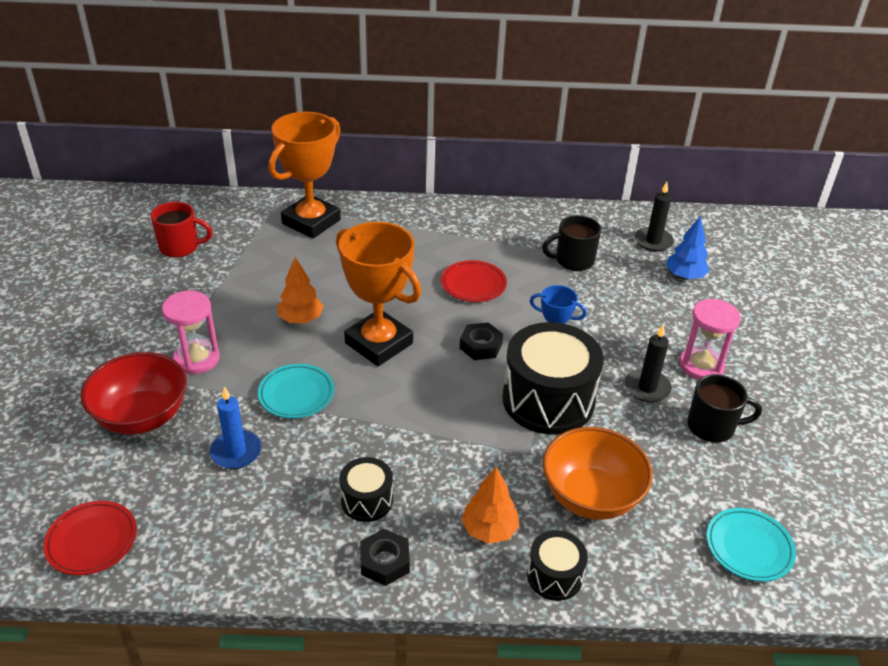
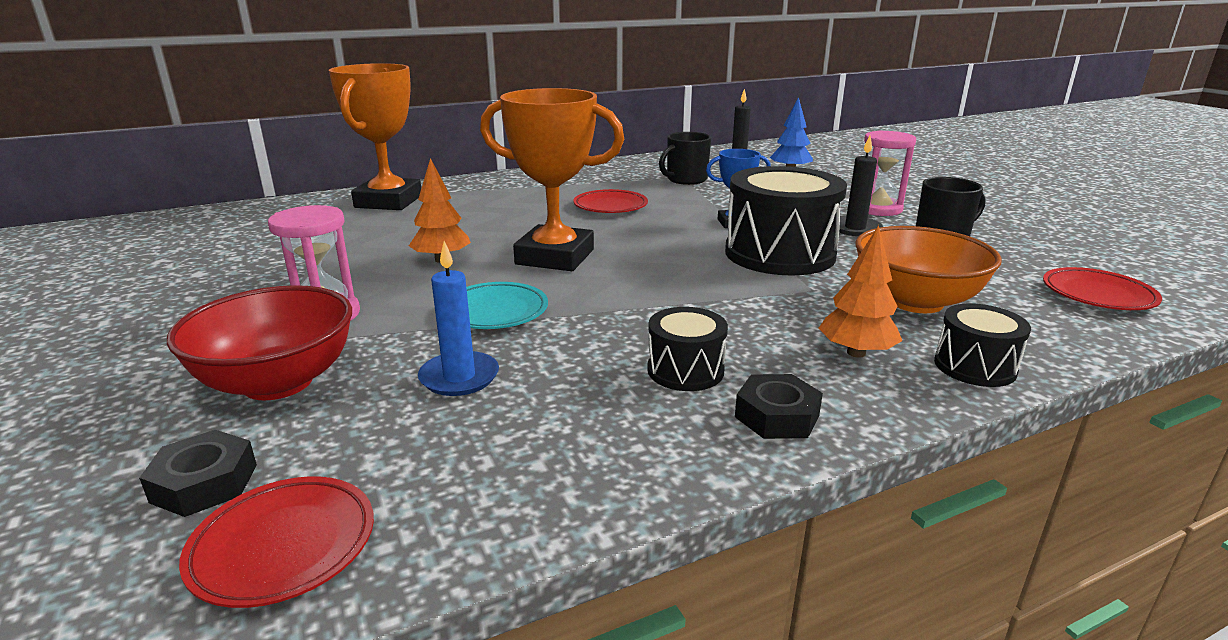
camera: 25 degrees left, 15 degrees down
(180, 247) = (230, 242): red mug -> none
(480, 346) = (667, 237): black nut -> black nut (204, 483)
(749, 547) = (1098, 295): turquoise plate -> red plate

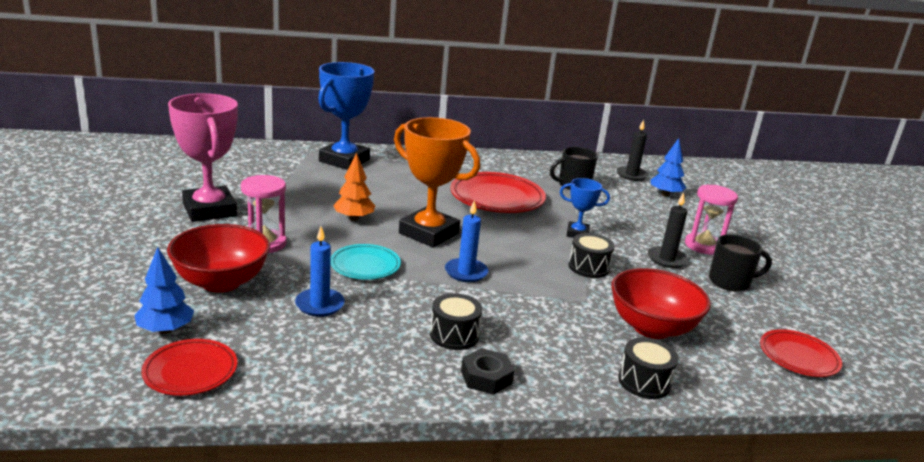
camera: 15 degrees right, 0 degrees up
(204, 483) = (165, 330): black nut -> blue tree
(216, 290) = (209, 210): none -> pink trophy
(388, 201) = (344, 160): orange trophy -> blue trophy
(610, 206) = (497, 198): red plate -> red plate, size x1.68
(638, 290) = (466, 272): none -> blue candle
(779, 254) = (588, 267): black drum -> black drum, size x0.50
(856, 353) = (573, 352): orange tree -> none
(915, 301) = (652, 328): orange bowl -> red bowl

